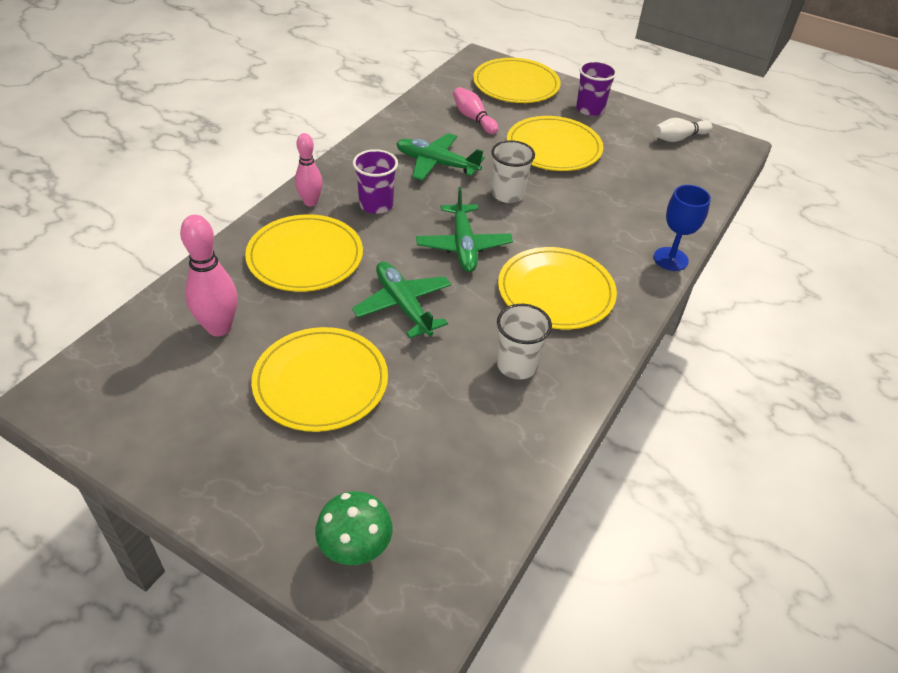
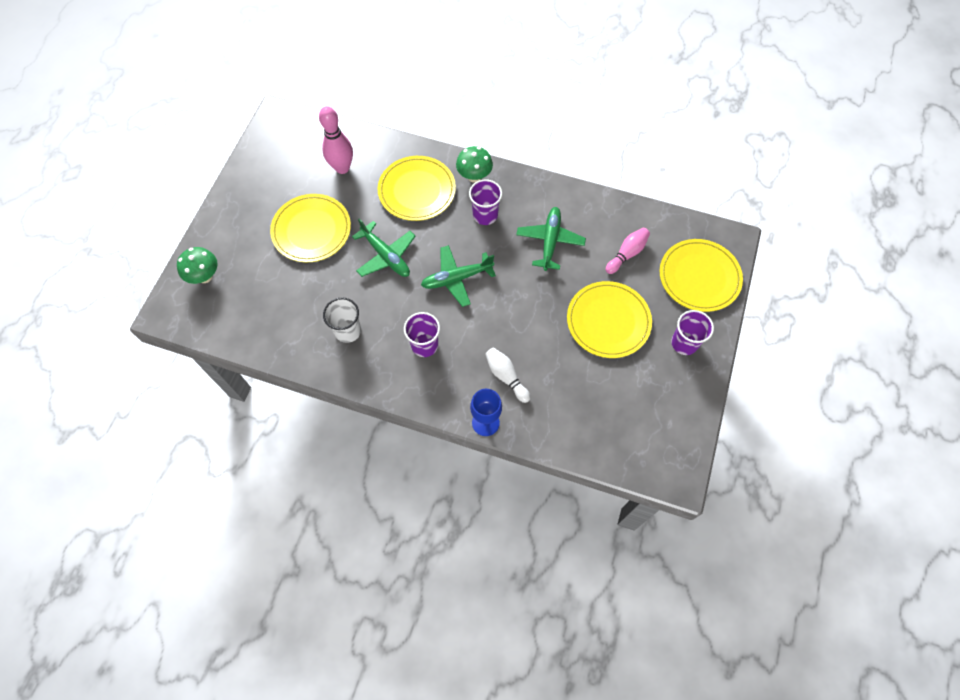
camera: 80 degrees right, 20 degrees up
(310, 202) = (474, 176): pink bowling pin -> green mushroom
(403, 305) = (386, 256): green plane -> green plane turned 90 degrees clockwise
(508, 194) = (528, 297): white cup -> none
(556, 291) = (424, 345): yellow plate -> purple cup
(678, 138) = (668, 424): white bowling pin -> white bowling pin (506, 376)

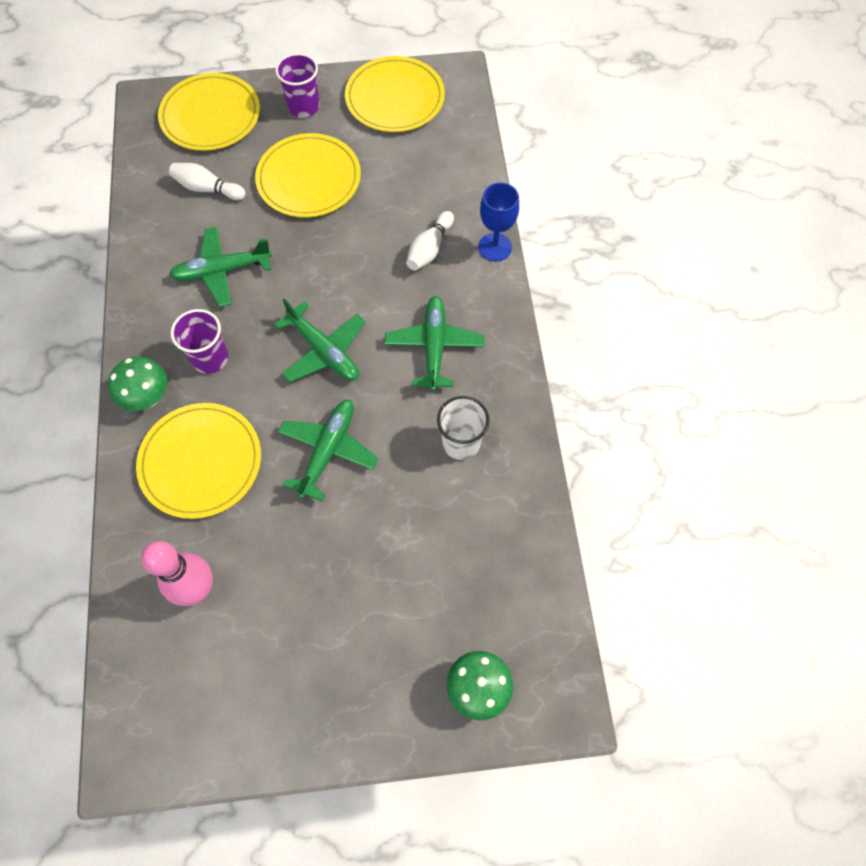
camera: 115 degrees left, 0 degrees up
(311, 230) = (329, 574): yellow plate -> yellow plate (395, 98)
(424, 345) = (434, 346): purple cup -> green plane
(627, 254) = (207, 189): pink bowling pin -> white bowling pin

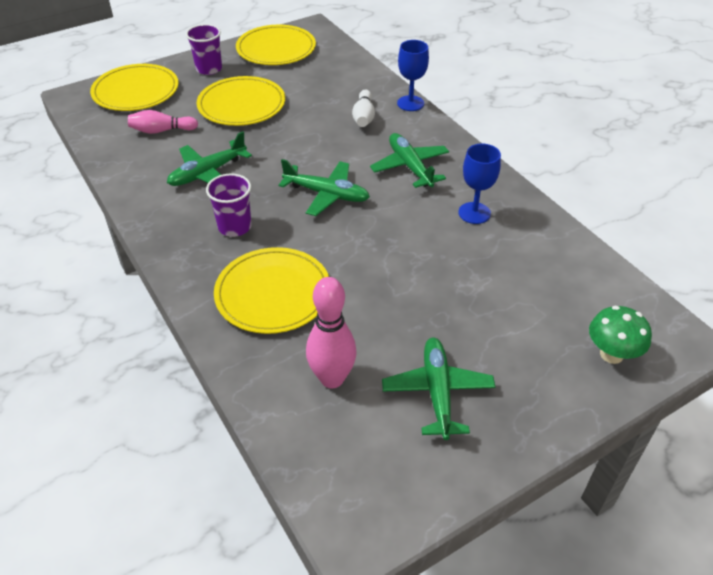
camera: 25 degrees left, 20 degrees down
(148, 398) = (196, 268): green mushroom -> none
(207, 189) = (161, 131): white bowling pin -> pink bowling pin
(328, 450) = (375, 251): green plane -> green plane (437, 392)
(461, 442) = (474, 213): white cup -> blue goblet

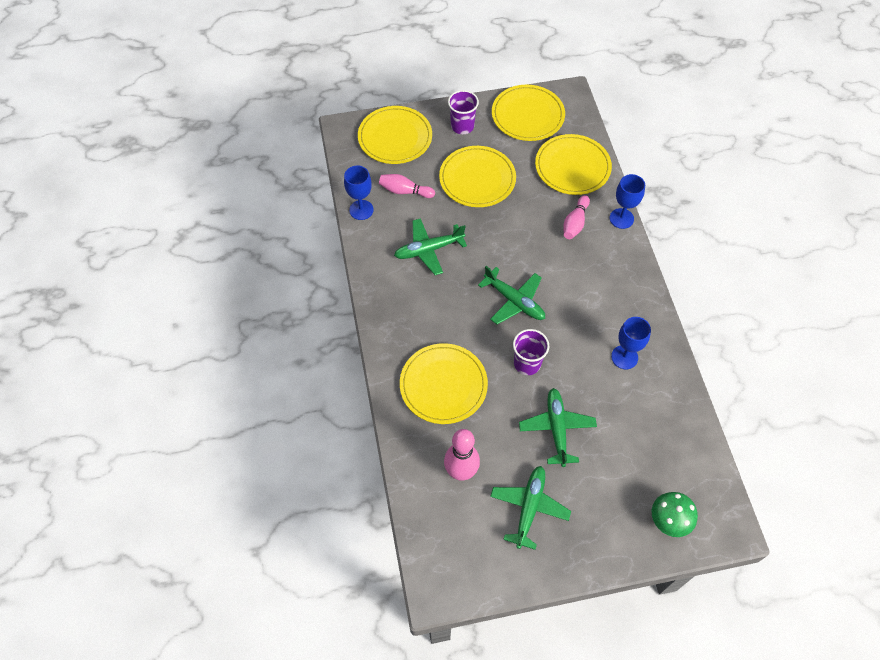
camera: 20 degrees right, 15 degrees up
(114, 156) = (361, 210): none -> blue goblet
(234, 226) = (434, 312): purple cup -> purple cup (527, 363)
(340, 76) = (572, 167): none -> yellow plate
(363, 117) = (575, 223): white bowling pin -> pink bowling pin
(410, 167) = (592, 292): green plane -> green plane (557, 428)

